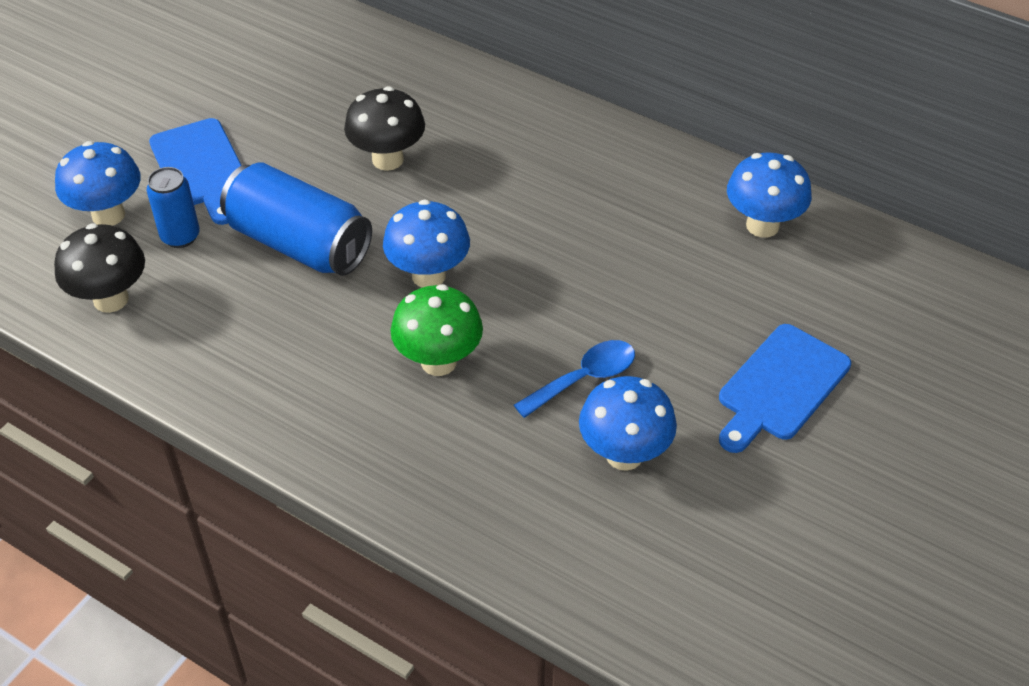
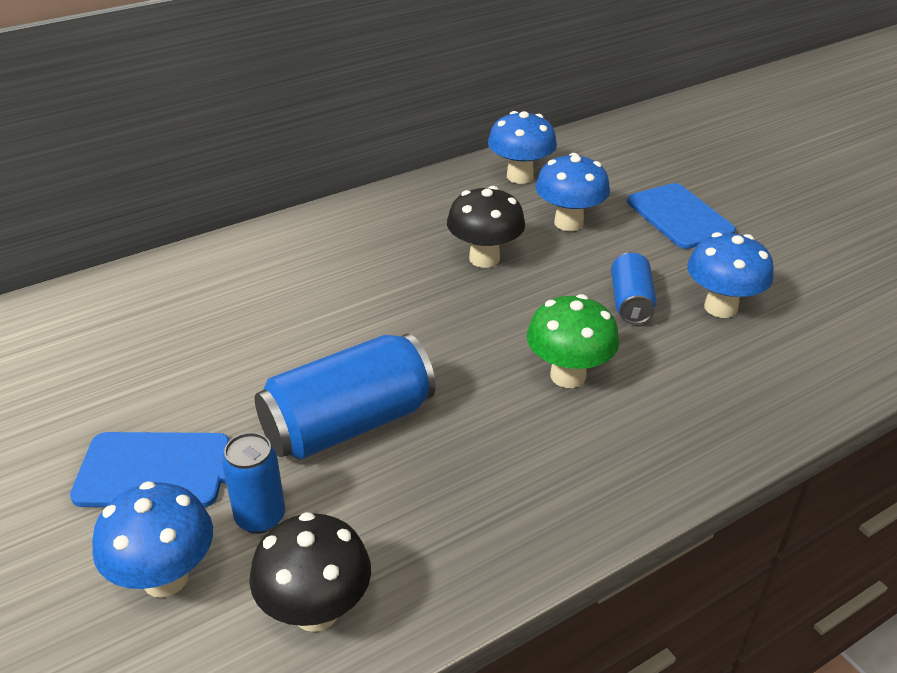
camera: 65 degrees left, 10 degrees down
(387, 159) = (280, 332): black mushroom -> black mushroom (484, 258)
(428, 275) = (456, 351): blue mushroom -> blue mushroom (568, 223)
(584, 378) = (630, 302): blue spoon -> blue can

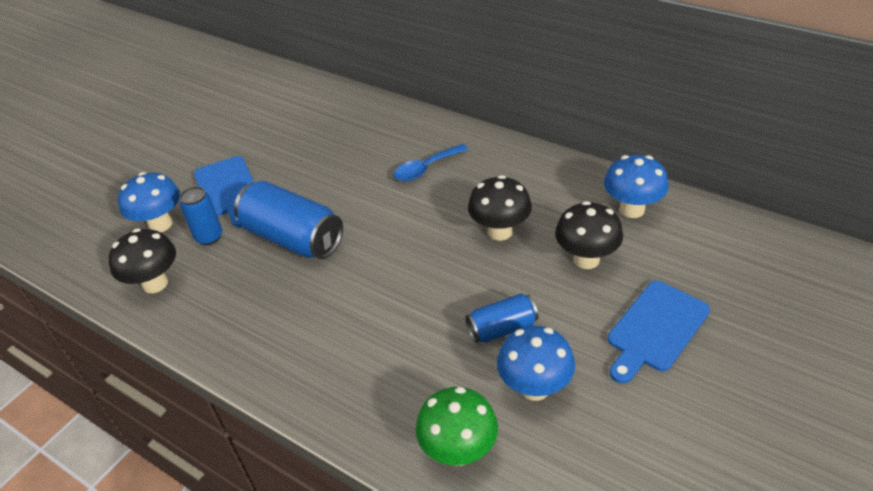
camera: 70 degrees right, 5 degrees up
(323, 275) = (425, 169): none -> blue spoon
(568, 223) = (586, 259): blue mushroom -> black mushroom
(568, 376) = (391, 320): green mushroom -> green mushroom (459, 451)

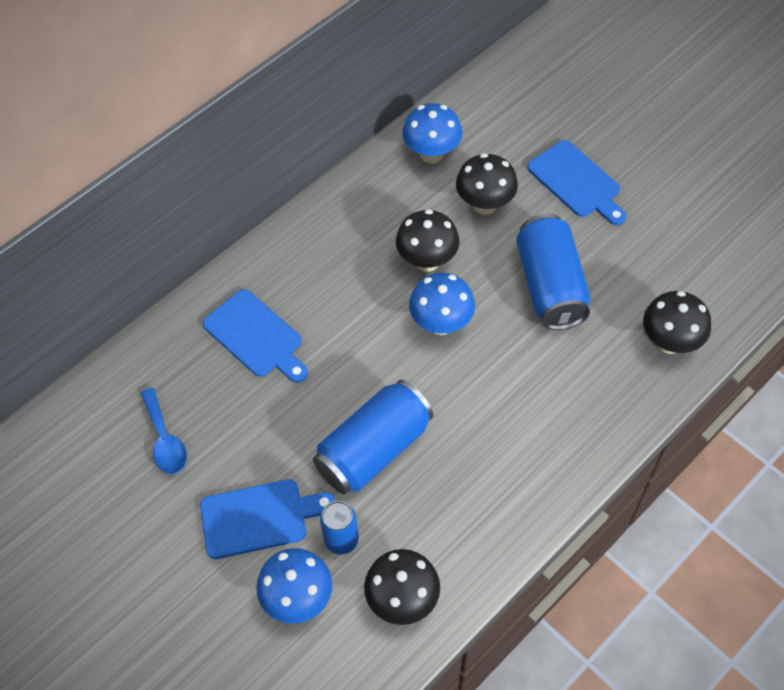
camera: 80 degrees left, 15 degrees up
(389, 150) = (256, 336): none -> blue cutting board
(425, 169) = (304, 306): blue spoon -> blue spoon (165, 440)
(459, 451) = (669, 342): green mushroom -> black mushroom
(502, 328) = (550, 286): blue can -> blue can, size x1.80
(535, 388) = (618, 277): blue mushroom -> blue mushroom (441, 324)

